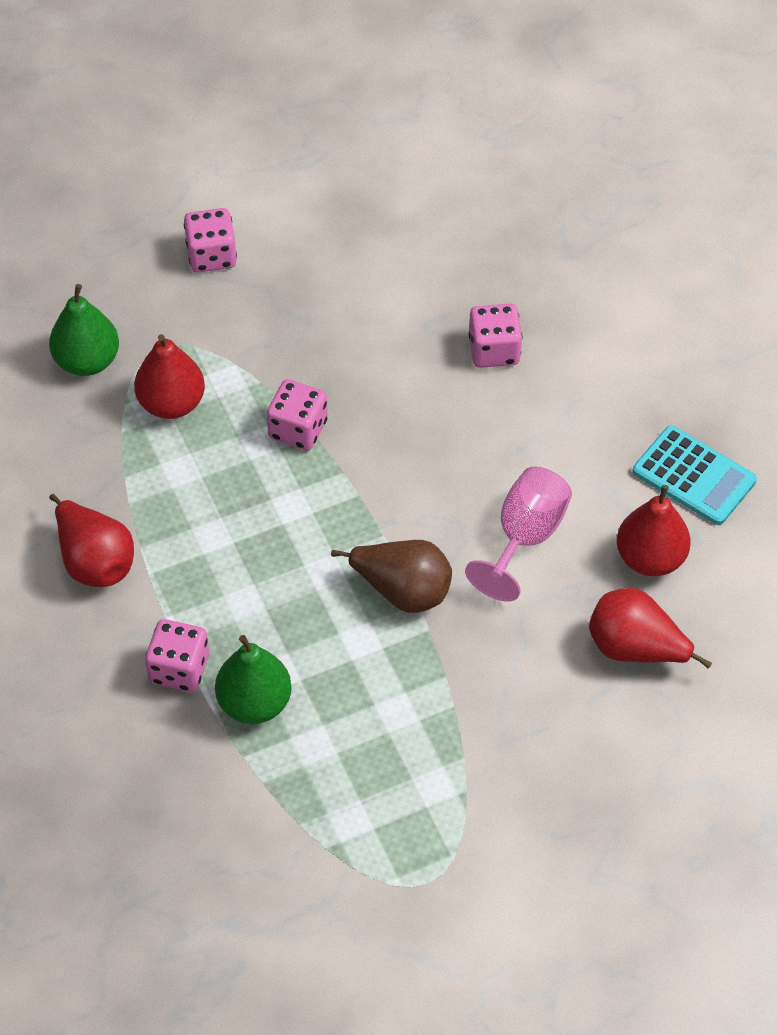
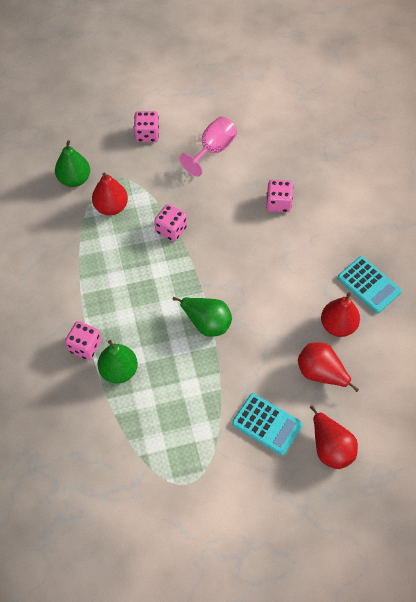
camera: 10 degrees right, 5 degrees up
(95, 561) = (55, 283): red pear -> red pear (330, 447)
(402, 591) = (206, 323): brown pear -> green pear
(525, 537) = (275, 304): pink goblet -> pink goblet (213, 150)
(553, 754) = (267, 424): none -> turquoise calculator

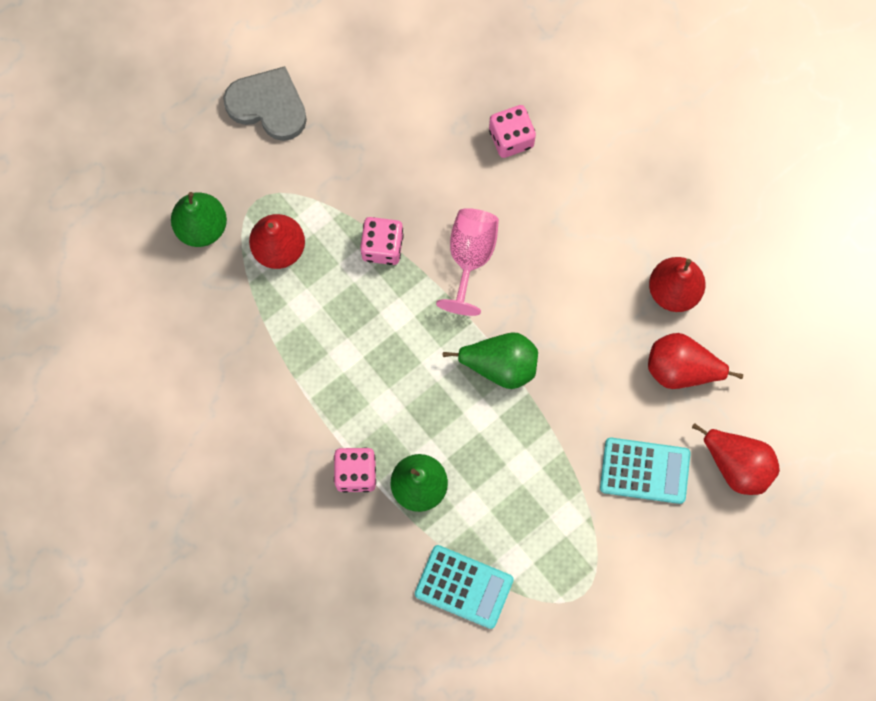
camera: 25 degrees left, 15 degrees up
(147, 134) = (268, 106): pink dice -> grey heart
(213, 150) = (377, 90): pink goblet -> pink goblet (470, 257)
(369, 285) = (688, 212): turquoise calculator -> turquoise calculator (464, 586)

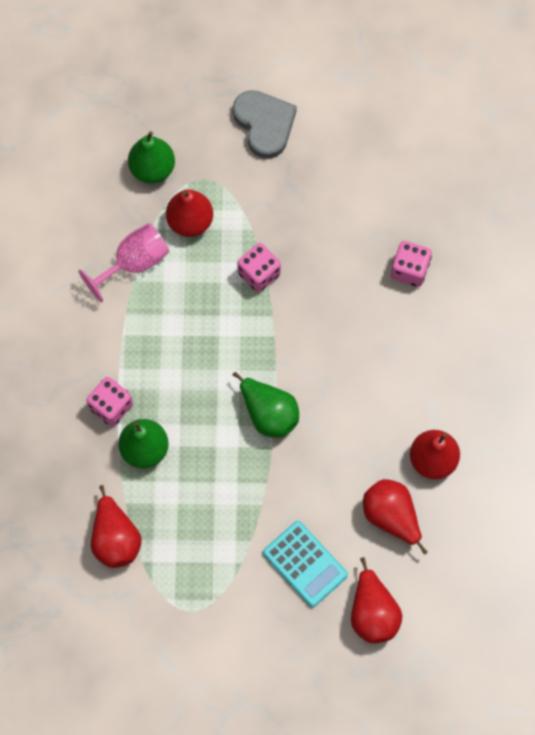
camera: 40 degrees right, 5 degrees down
(464, 586) = (116, 539): turquoise calculator -> red pear
(470, 257) = (312, 327): pink goblet -> pink goblet (134, 263)

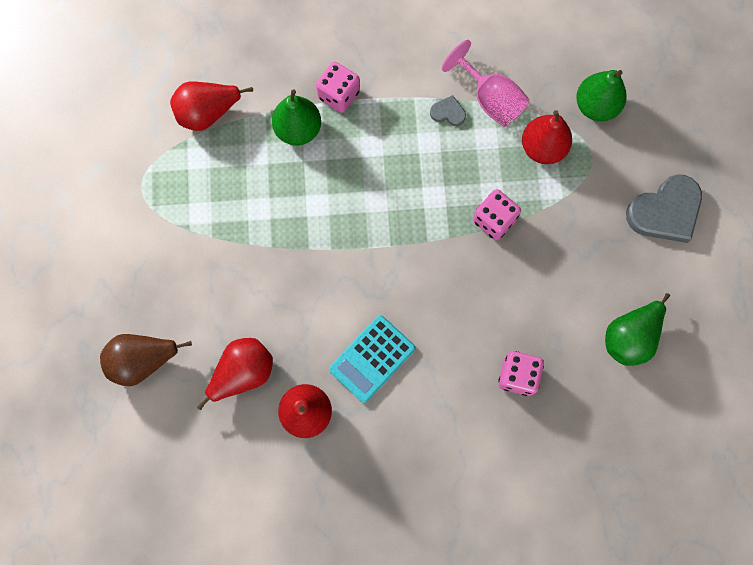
camera: 85 degrees right, 5 degrees up
(143, 304) = (448, 112): none -> grey heart
(269, 414) = (343, 243): green pear -> green pear (629, 337)
(305, 563) = (191, 290): turquoise calculator -> turquoise calculator (372, 359)
(372, 613) = (143, 361): red pear -> brown pear

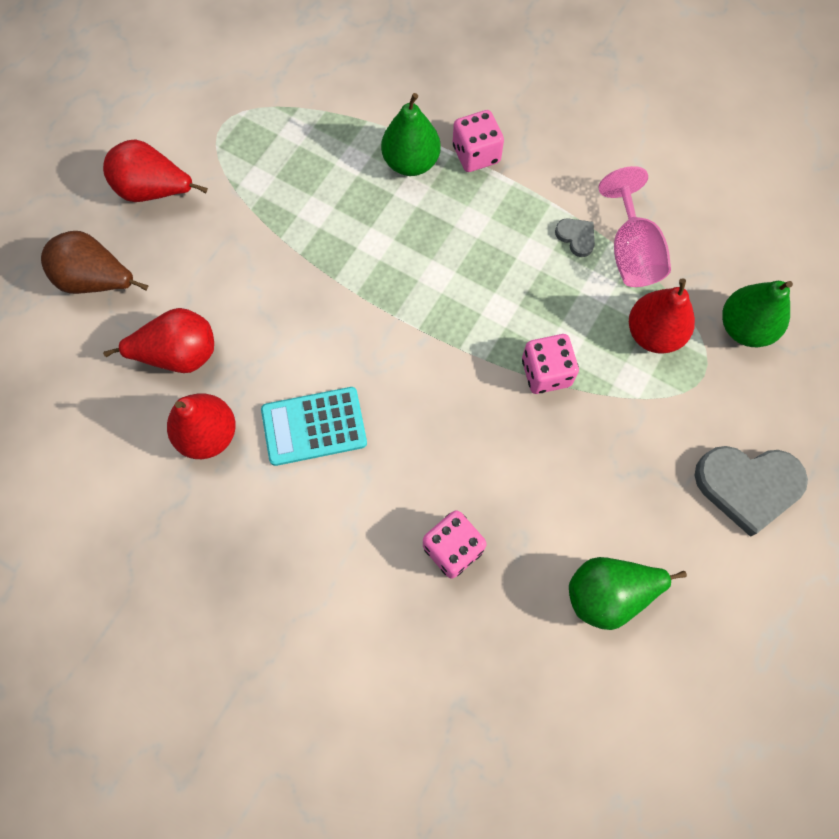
camera: 35 degrees right, 5 degrees down
(208, 113) = (336, 96): red pear -> red pear (155, 190)

